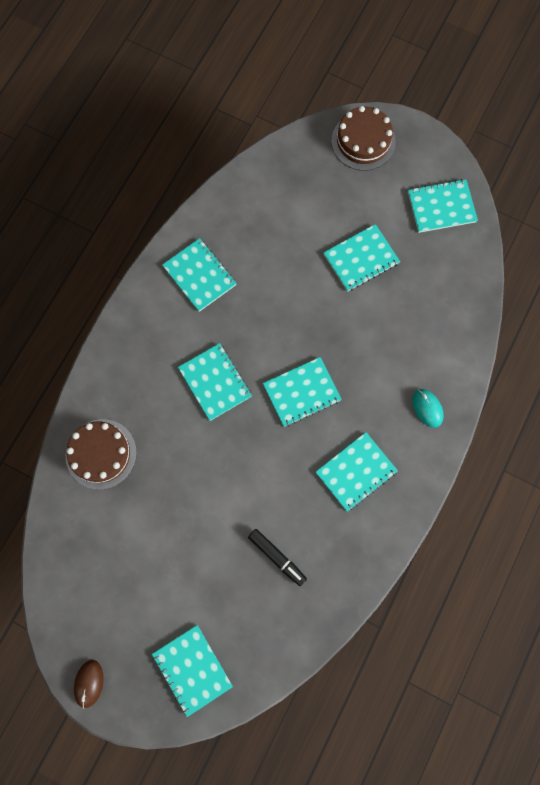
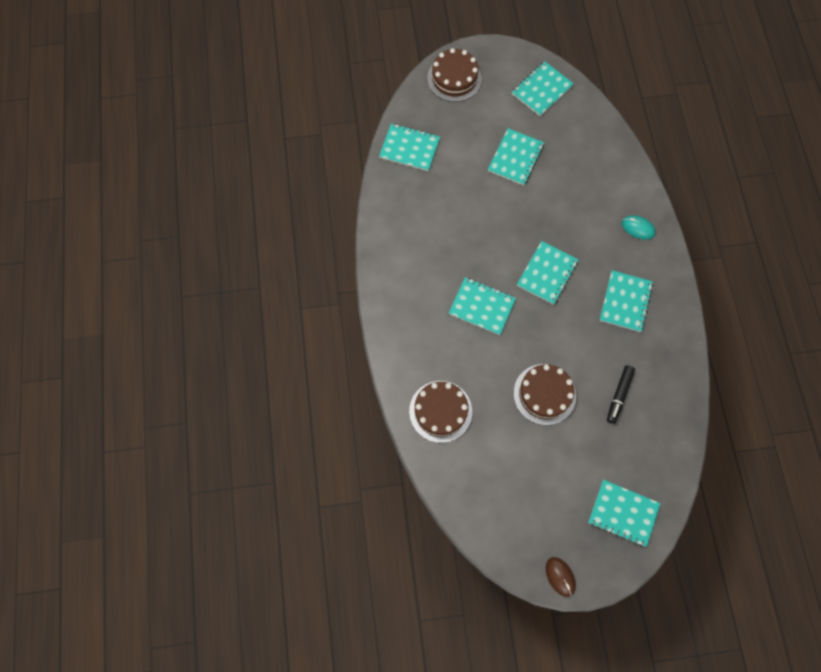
camera: 35 degrees left, 5 degrees down
(199, 275) = (412, 241): turquoise notebook -> turquoise notebook (409, 148)
(208, 505) = (544, 394): none -> brown cake
(277, 557) = (619, 395): black marker -> black marker turned 105 degrees clockwise

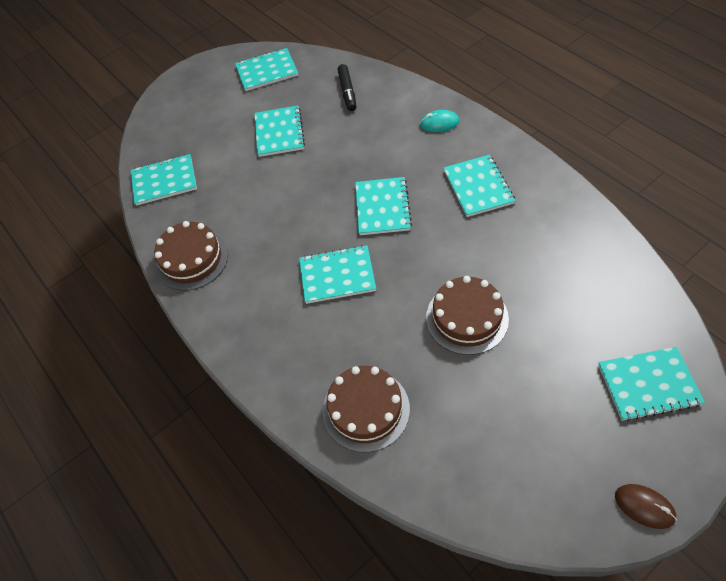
camera: 25 degrees left, 15 degrees down
(454, 78) = (175, 104): brown cake -> brown cake (192, 259)
(542, 90) = (267, 71): turquoise notebook -> turquoise notebook turned 60 degrees clockwise
(619, 395) = (543, 271): black marker -> black marker (347, 92)

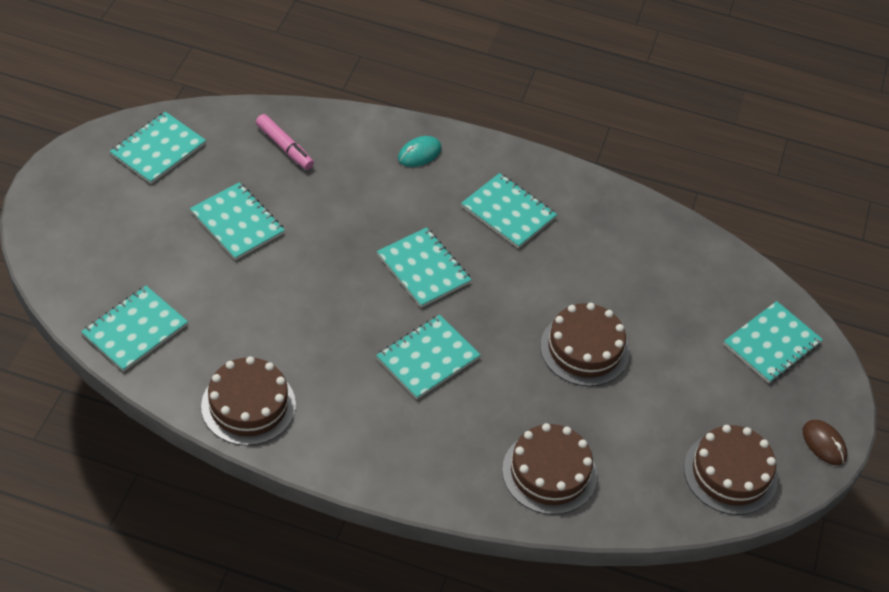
camera: 45 degrees left, 5 degrees down
(347, 92) = (284, 147): black marker -> pink marker
(527, 489) = (730, 473): none -> brown cake
(644, 506) = (824, 444): brown mouse -> brown mouse turned 60 degrees clockwise

